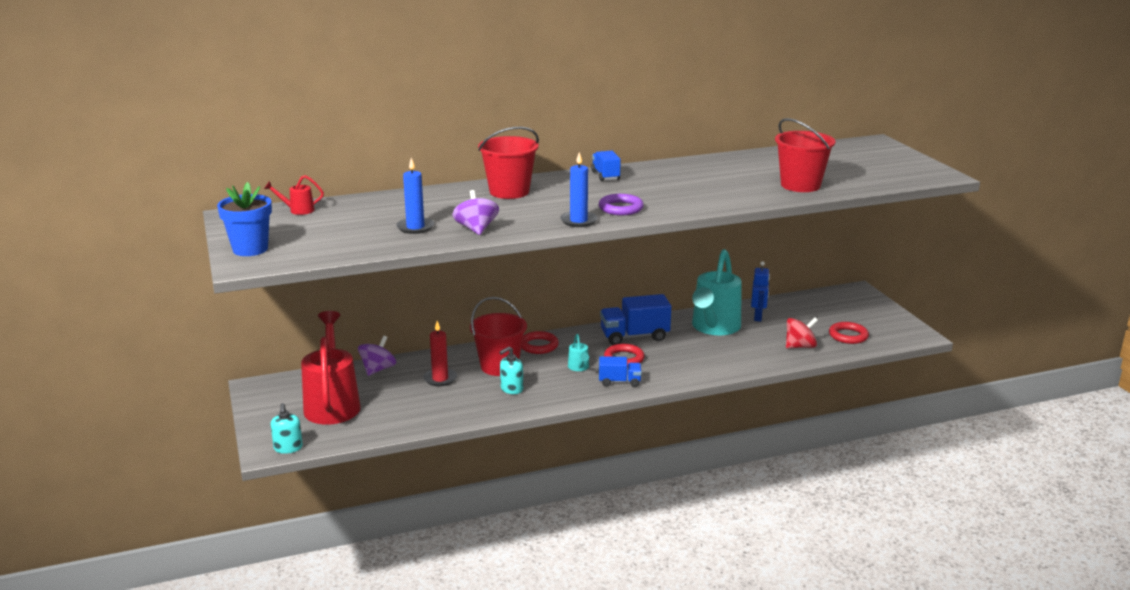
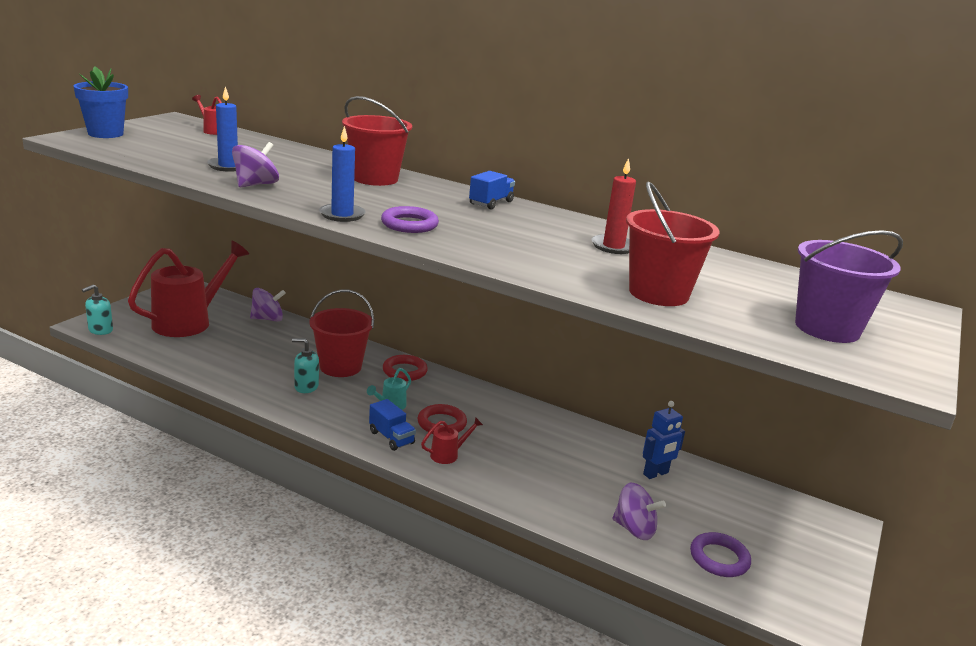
camera: 45 degrees right, 0 degrees up
(440, 379) = (284, 349): red candle -> red candle (613, 246)
(634, 336) = (495, 413): blue truck -> none
(663, 370) = (448, 455): none -> red watering can
(714, 327) = (586, 453): turquoise watering can -> none
(800, 346) = (634, 529): red spinning top -> purple spinning top
(848, 336) = (719, 558): red ring -> purple ring
(879, 168) = (827, 328): none -> purple bucket

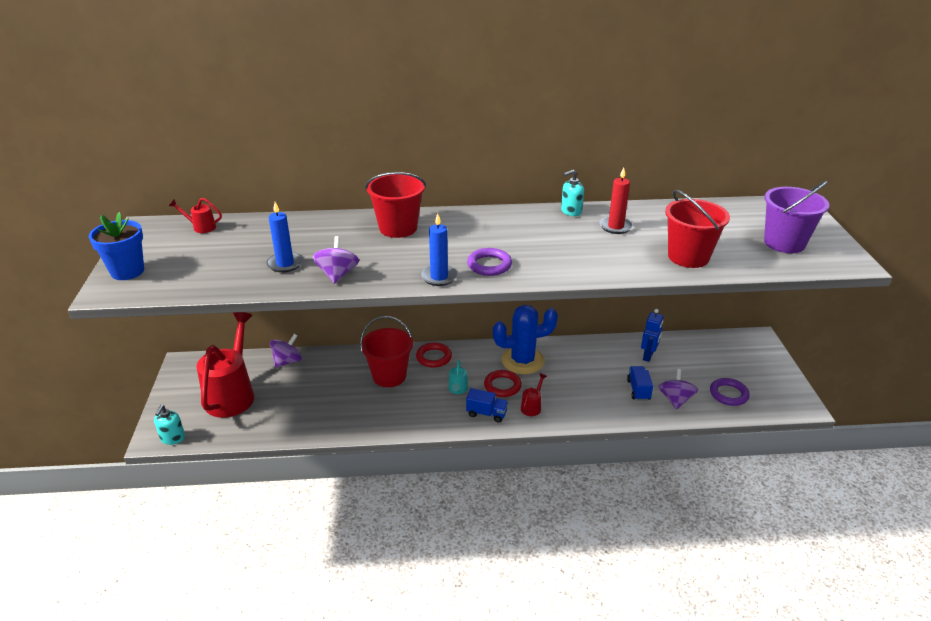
camera: 30 degrees left, 10 degrees up
(306, 387) = (387, 404): turquoise soap dispenser -> turquoise soap dispenser (571, 211)
(491, 203) = (499, 218): blue truck -> blue truck (638, 390)
(494, 413) = (523, 361): none -> blue cactus
(634, 529) = (675, 400): purple spinning top -> purple spinning top turned 75 degrees counterclockwise

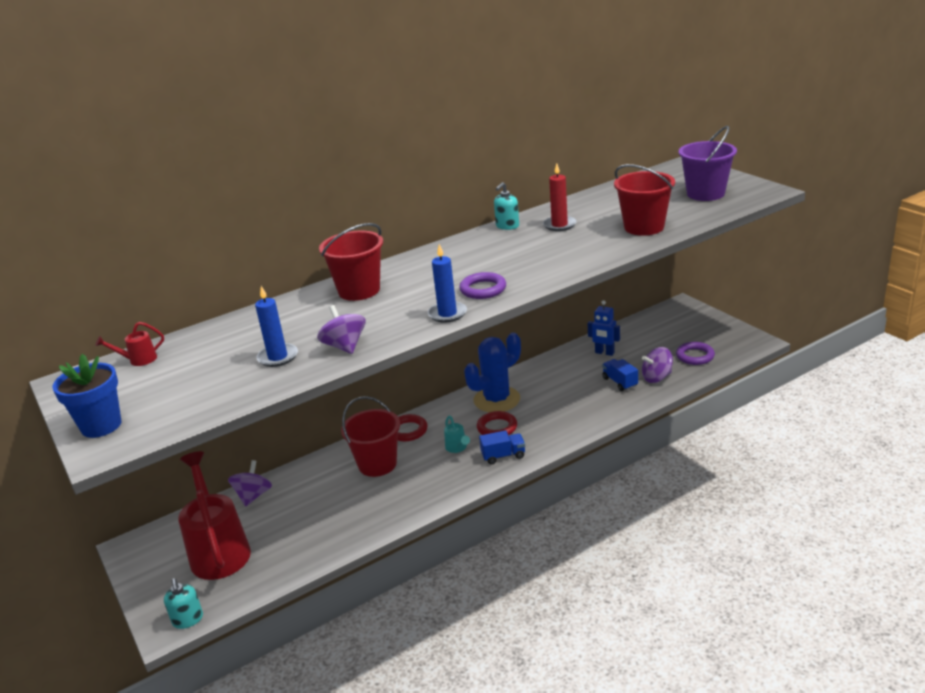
camera: 25 degrees left, 5 degrees down
(532, 407) = (540, 433): red watering can -> none
(648, 356) = (604, 353): blue robot -> blue robot turned 120 degrees clockwise
(675, 400) = (656, 377): purple spinning top -> purple spinning top turned 90 degrees counterclockwise

